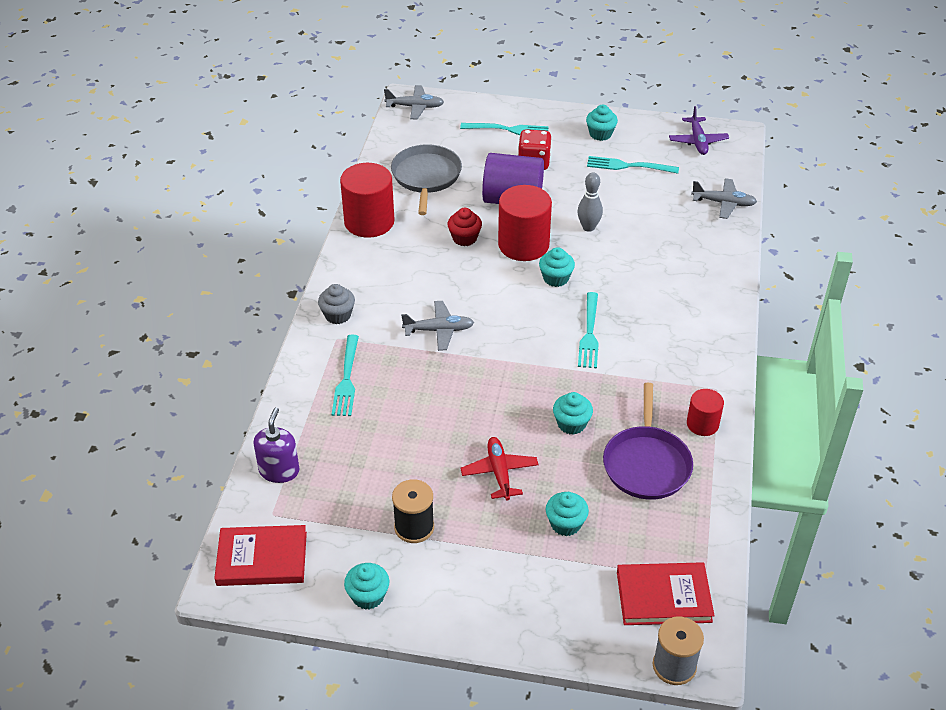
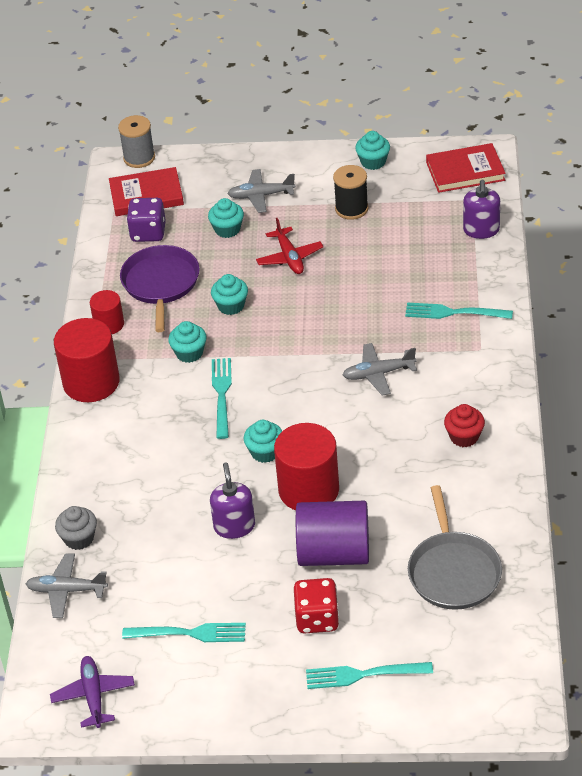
camera: 175 degrees right, 0 degrees up
(338, 315) = (489, 373): grey cupcake -> grey cupcake (79, 538)
(346, 379) = (454, 312): turquoise fork -> turquoise fork turned 75 degrees counterclockwise
(369, 222) = (501, 492): red cylinder -> red cylinder (91, 382)
(415, 107) = (510, 699): grey plane -> grey plane (261, 196)
(464, 238) = (380, 487): red cupcake -> red cupcake (464, 437)
(588, 227) = (234, 526): grey bowling pin -> purple soap dispenser
(600, 134) = (231, 687): turquoise cupcake -> turquoise cupcake (189, 353)
(661, 536) = (148, 233): none -> purple dice

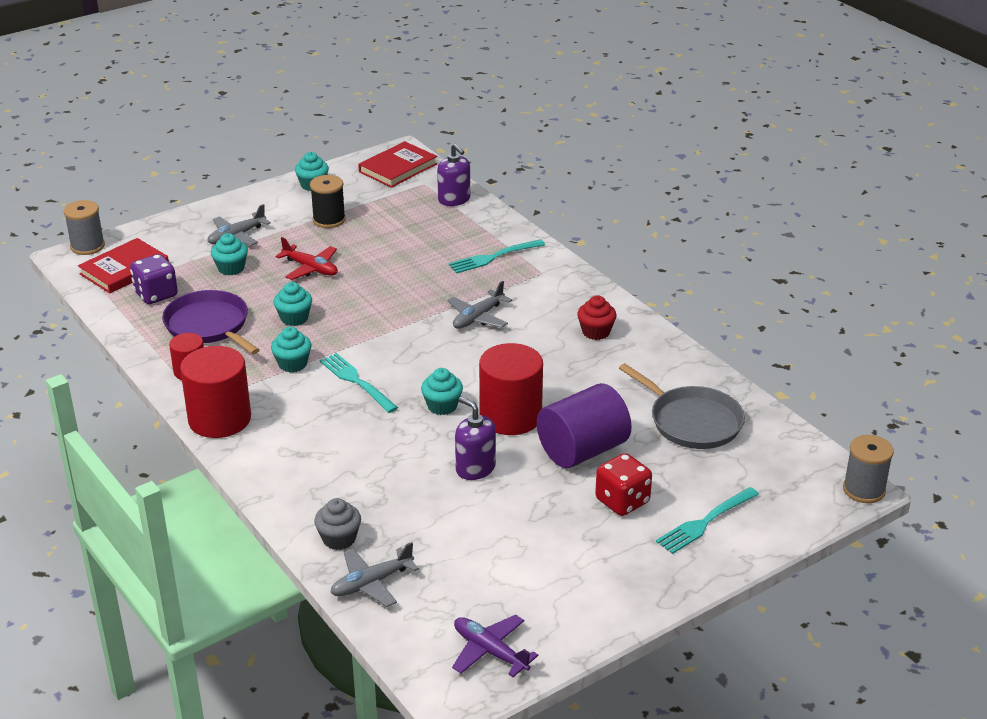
camera: 40 degrees left, 10 degrees down
(189, 633) = (524, 562): turquoise fork -> none
(530, 718) = (864, 490): none -> grey spool

